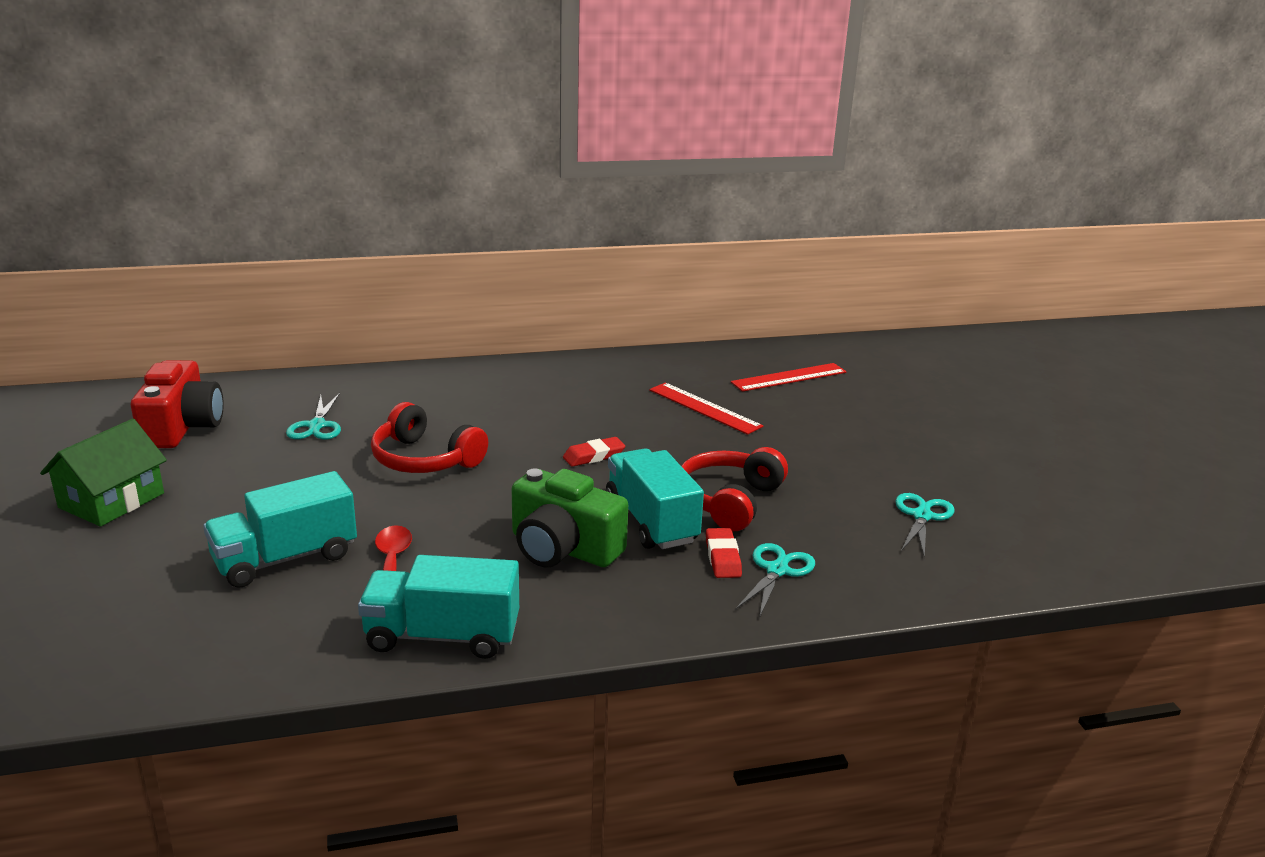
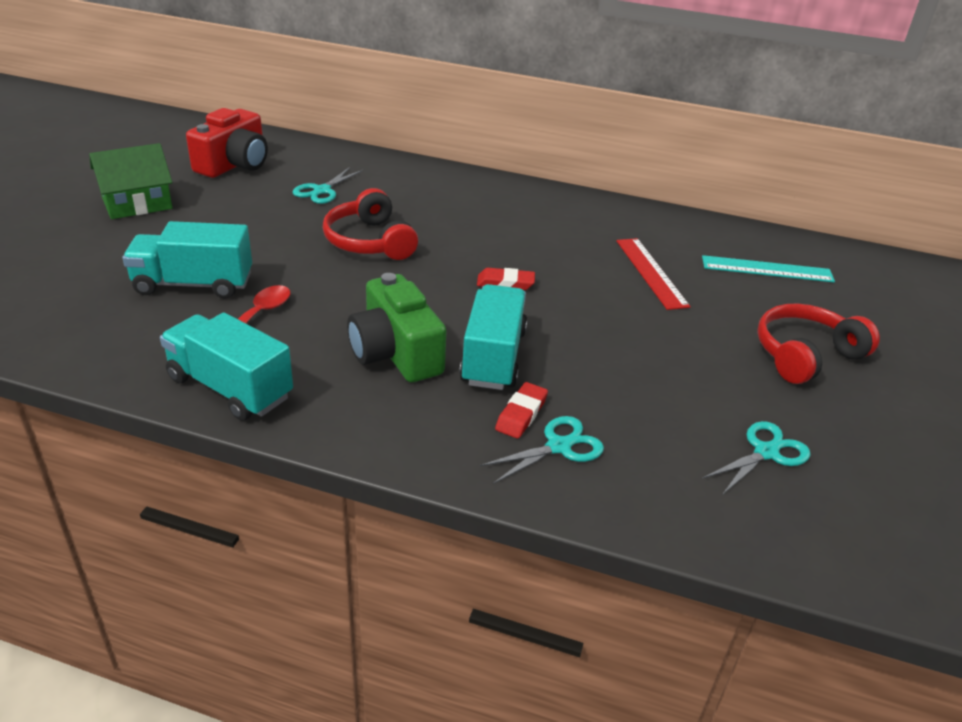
camera: 30 degrees right, 10 degrees up
(729, 501) = (583, 364): red headphones -> red headphones (805, 355)
(789, 377) = (767, 269): red ruler -> turquoise ruler

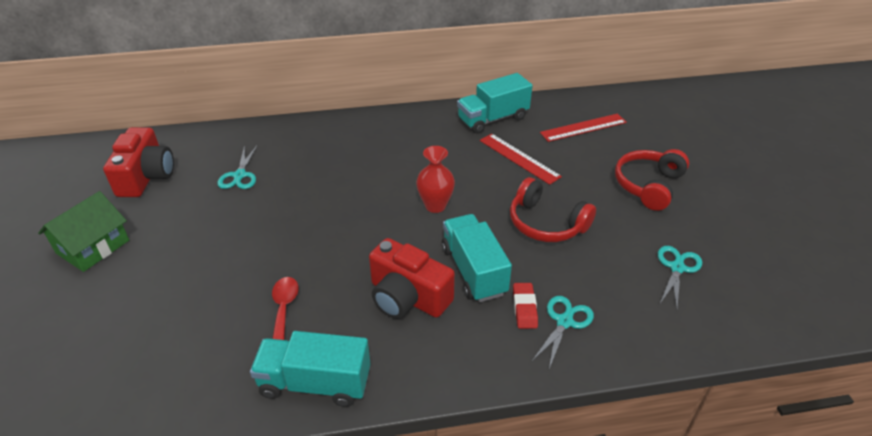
camera: 25 degrees left, 5 degrees up
(193, 284) = (209, 304): turquoise truck -> turquoise truck (493, 119)
(369, 241) = (313, 208): red headphones -> red headphones (546, 223)
(395, 353) = (407, 297): green camera -> red camera
(505, 283) = (435, 206): red eraser -> red vase
(767, 269) = (583, 127): turquoise ruler -> red ruler

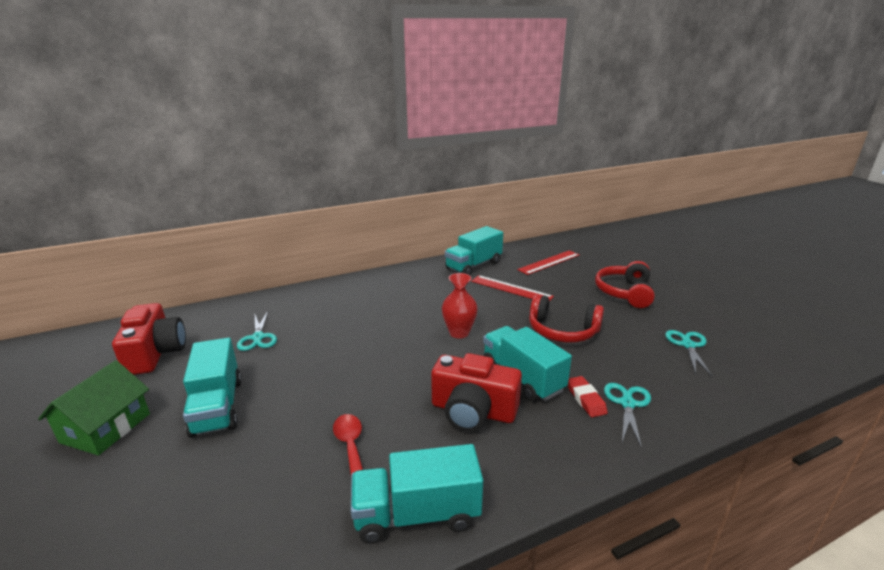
camera: 15 degrees left, 15 degrees down
(185, 244) = (217, 406): none -> turquoise truck

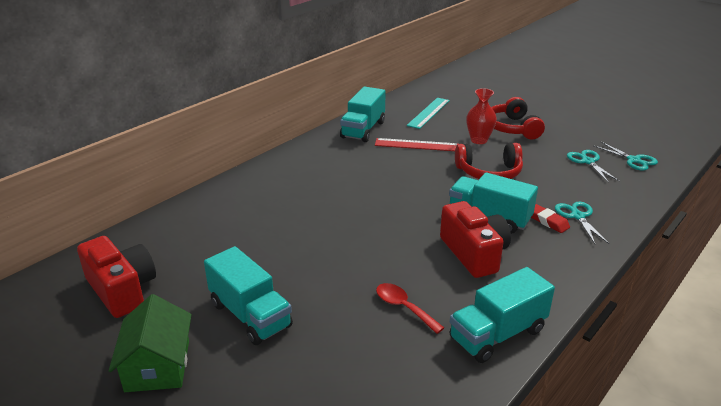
camera: 25 degrees left, 5 degrees up
(258, 338) = (218, 247): turquoise scissors -> turquoise scissors (634, 160)
(459, 333) = (406, 195): red vase -> red vase (479, 140)
(473, 411) = (474, 253): red camera -> red camera turned 105 degrees counterclockwise
(549, 262) = (429, 113): red ruler -> turquoise ruler

